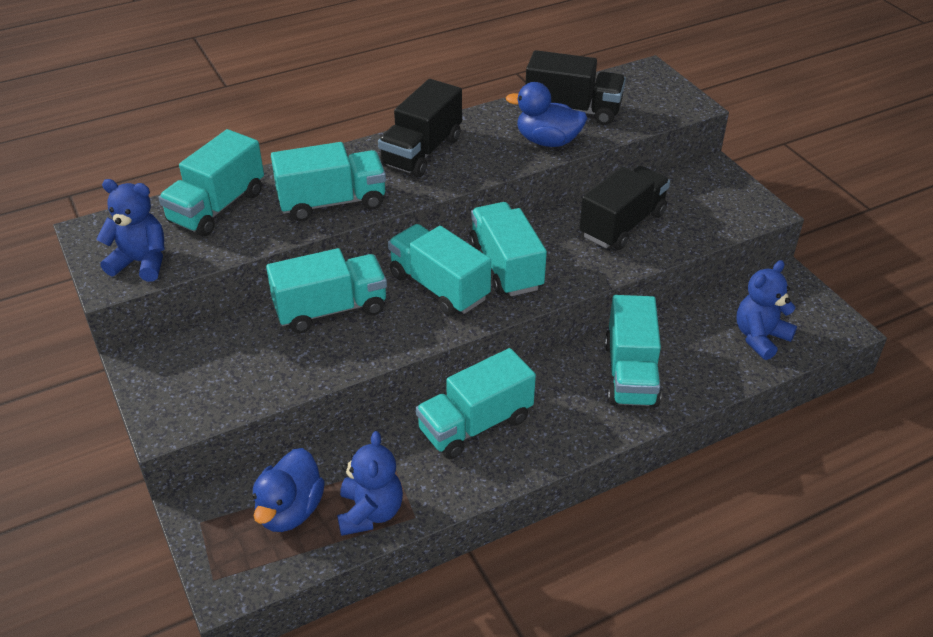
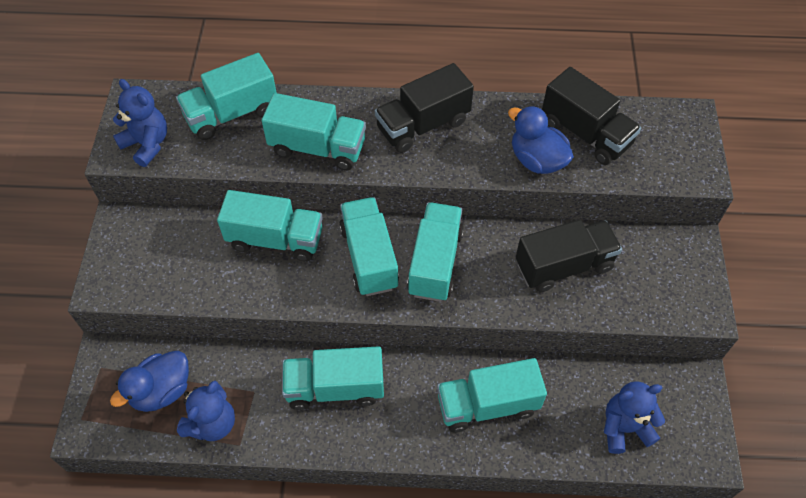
camera: 30 degrees right, 15 degrees up
(630, 373) = (487, 405): turquoise truck -> turquoise truck turned 45 degrees clockwise

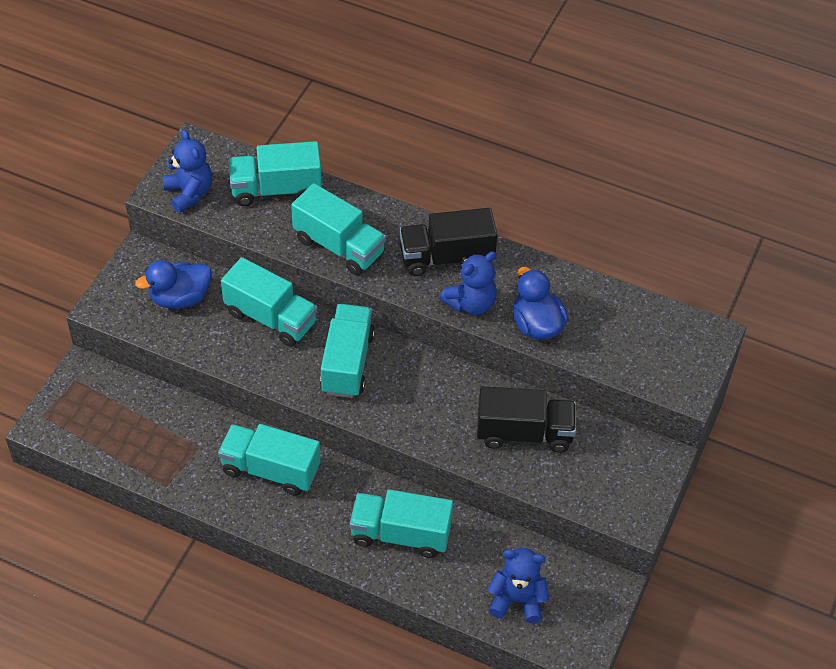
camera: 20 degrees right, 5 degrees down
(162, 391) = (119, 417): blue duck -> blue duck (180, 298)
(212, 423) = (150, 460): blue teddy bear -> blue teddy bear (471, 303)
(435, 262) = (405, 388): turquoise truck -> none
(585, 133) = (597, 316): black truck -> none

